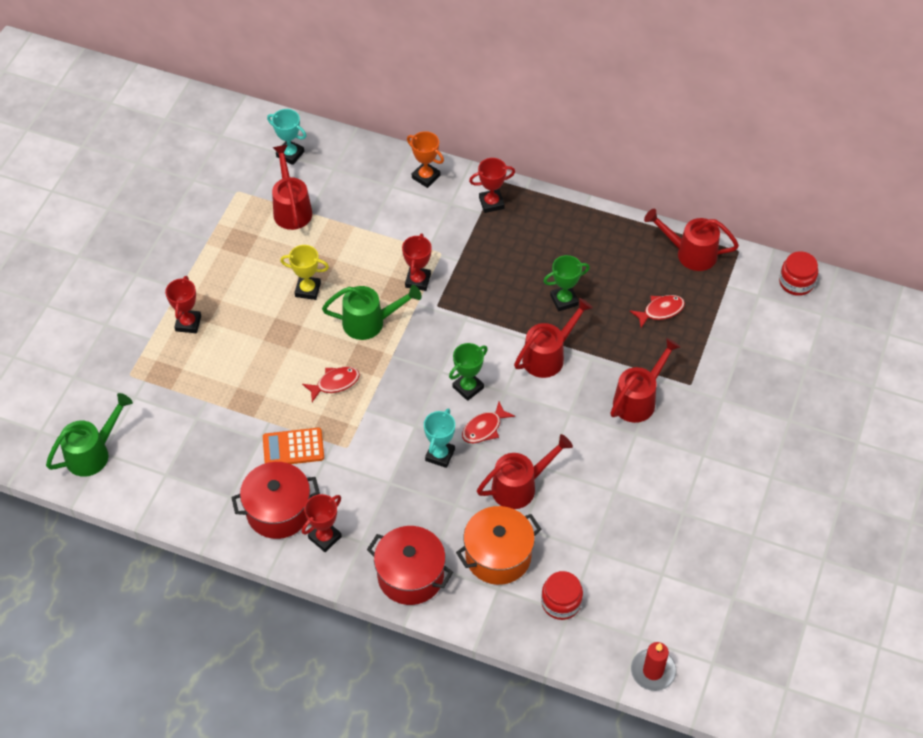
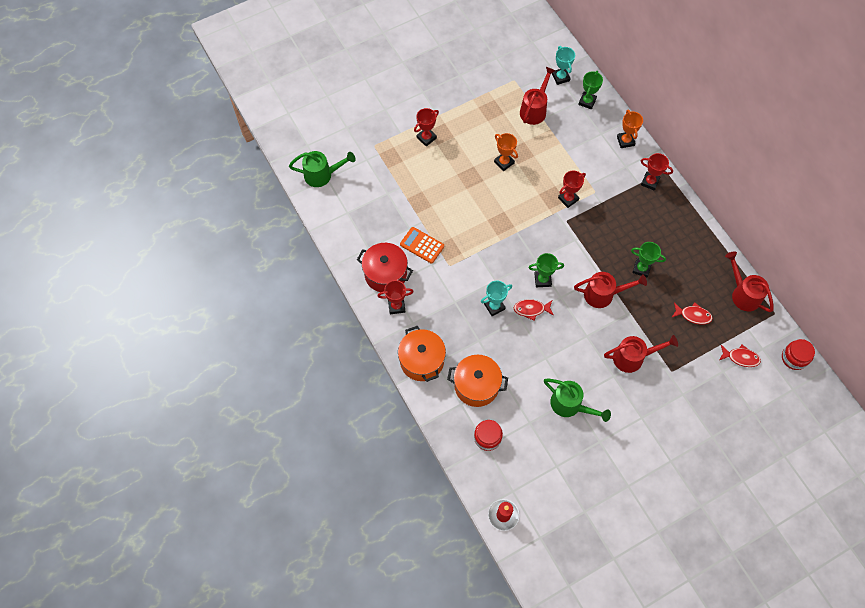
camera: 40 degrees right, 10 degrees up
(308, 289) = (504, 162): yellow trophy -> orange trophy
(335, 383) = (473, 225): red fish -> red fish (740, 357)
(344, 162) = (587, 102): none -> green trophy
(370, 322) = (521, 204): green watering can -> green watering can (570, 405)
(410, 576) = (422, 361): red pot -> orange pot
(520, 486) = (522, 357): red watering can -> none

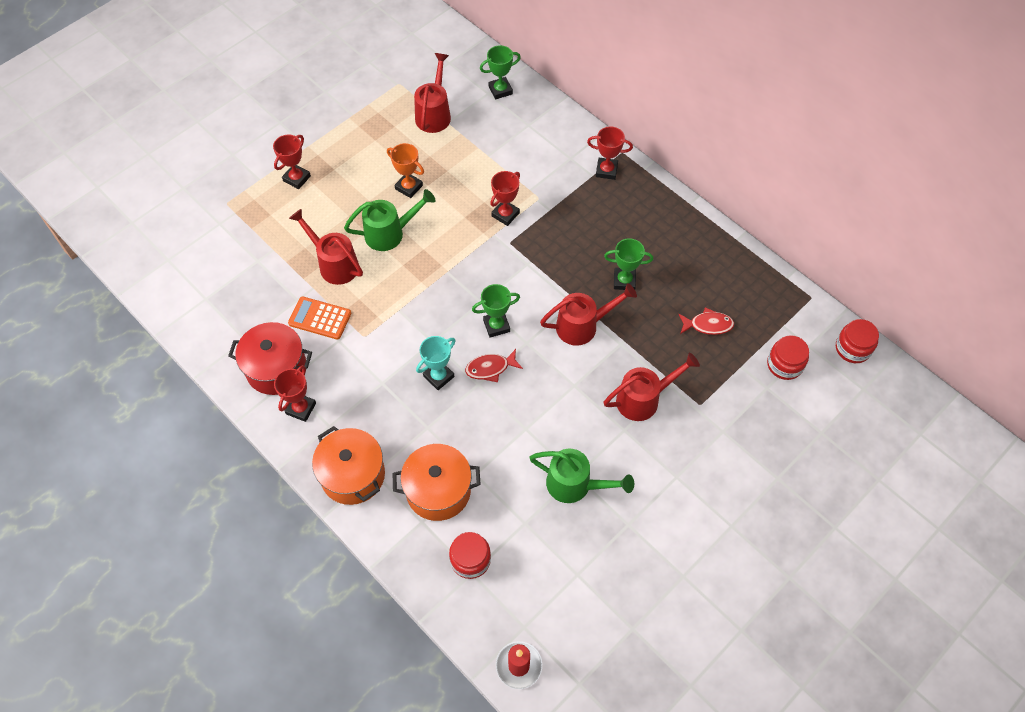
camera: 15 degrees left, 5 degrees down
(322, 175) = (160, 257): green watering can -> green watering can (390, 233)
(396, 306) = (301, 408): red trophy -> red trophy turned 45 degrees counterclockwise
(560, 77) = (459, 68): turquoise trophy -> none
(587, 102) = (500, 90): green trophy -> green trophy turned 60 degrees clockwise
(625, 141) = (562, 127): orange trophy -> none
(740, 357) = (784, 364): red fish -> red jar
(743, 293) = (764, 282): red watering can -> red watering can (334, 264)

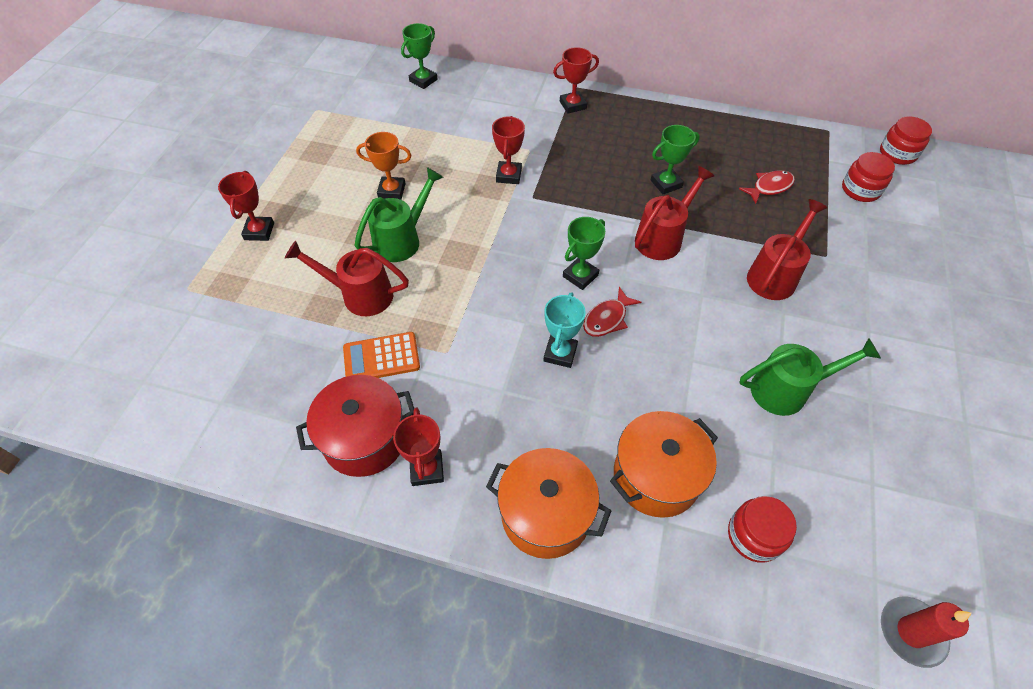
camera: 30 degrees left, 5 degrees down
(434, 113) = (372, 121): red watering can -> none

